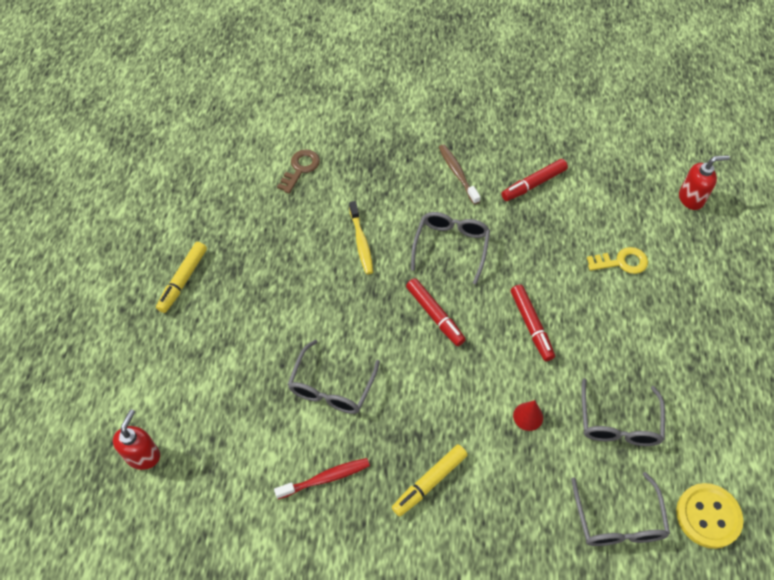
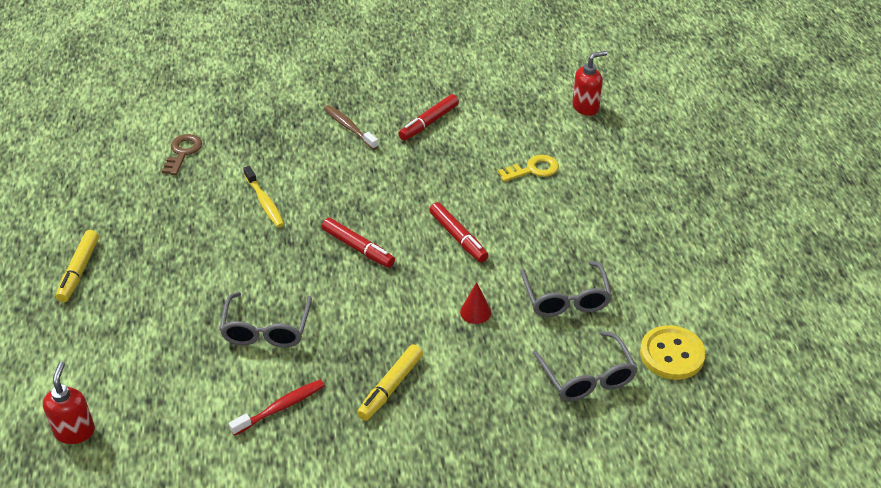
camera: 15 degrees left, 15 degrees down
(451, 247) = (359, 189): grey glasses -> none

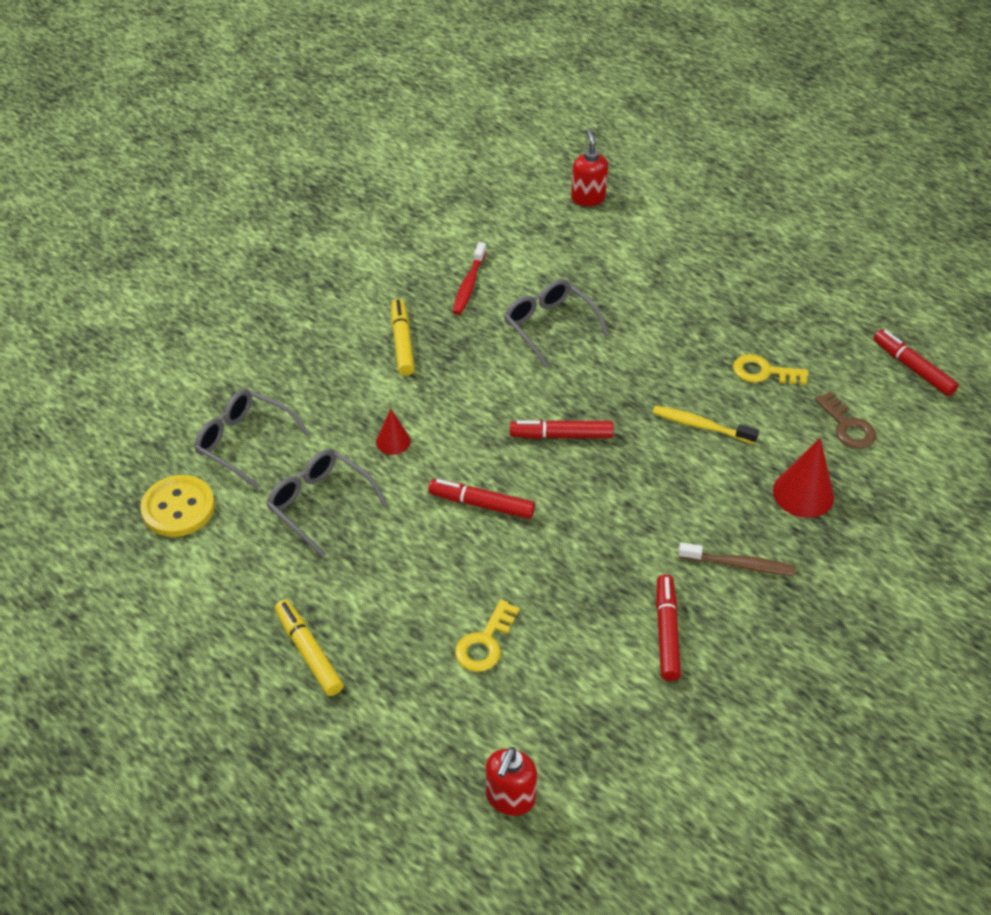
camera: 140 degrees right, 5 degrees up
(75, 431) = (588, 198): red soap dispenser -> red soap dispenser turned 150 degrees counterclockwise
(79, 271) = (753, 281): yellow marker -> yellow marker (309, 652)
(90, 158) = (912, 368): none -> red marker
(177, 209) = (763, 372): none -> yellow key
(264, 137) = (803, 493): none -> red cone

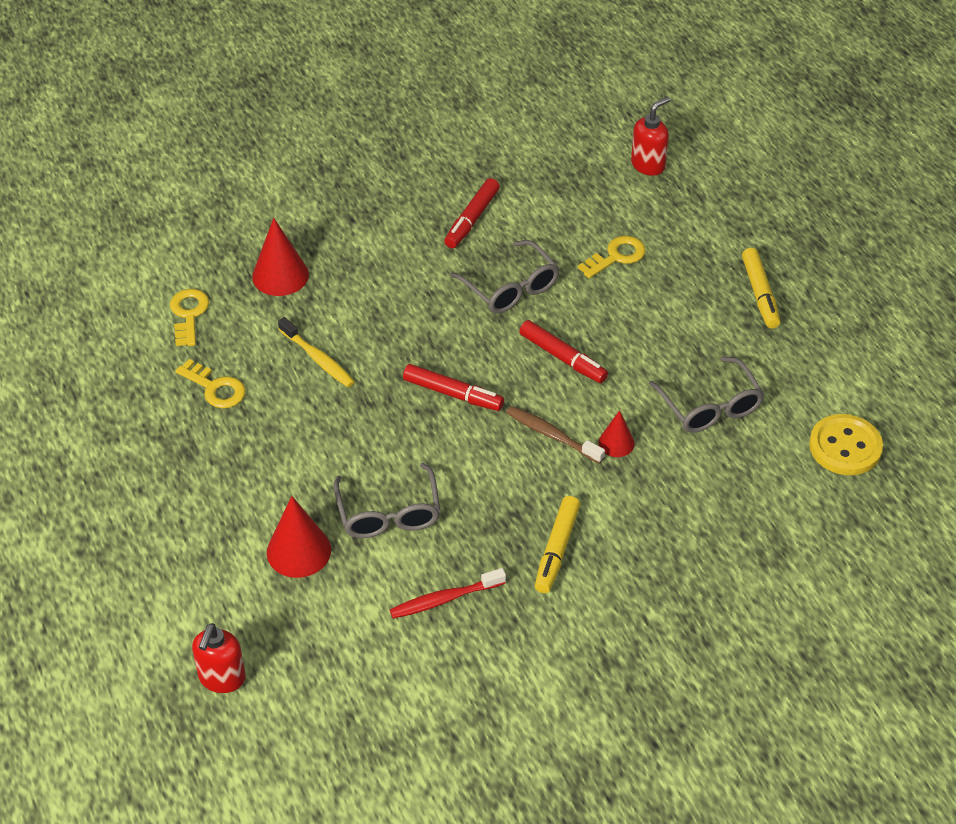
camera: 155 degrees left, 0 degrees up
(245, 443) = (764, 491): grey glasses -> grey glasses (510, 287)
(469, 285) = (444, 599): red toothbrush -> red toothbrush turned 150 degrees counterclockwise
(597, 281) = (298, 551): none -> red cone
(739, 564) = (379, 243): brown toothbrush -> brown toothbrush (552, 435)
(847, 426) = (188, 314): brown key -> yellow key
(912, 368) = (75, 343): red marker -> none

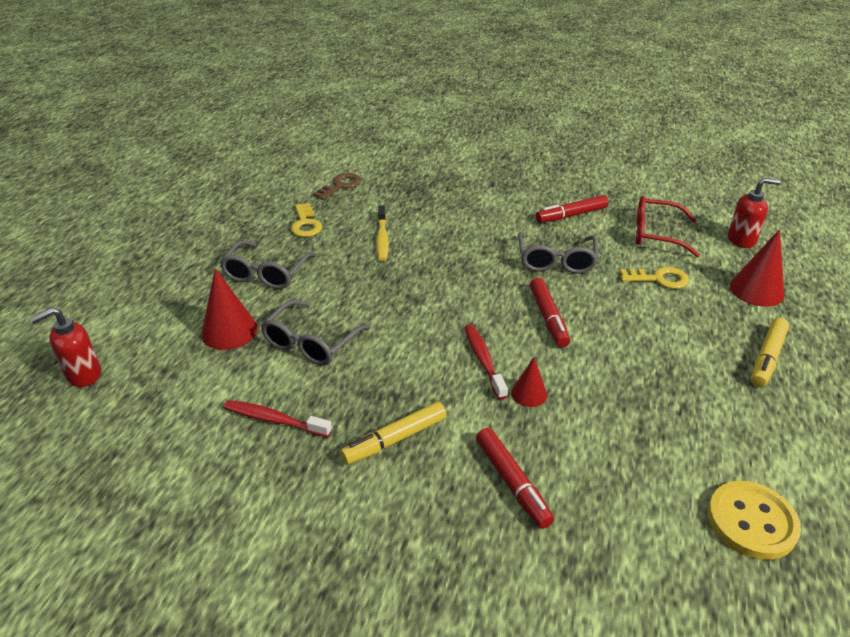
camera: 40 degrees right, 10 degrees down
(188, 314) = (340, 186): yellow key -> brown key
(280, 275) = (415, 191): red cone -> red cone (756, 290)
(453, 394) = (443, 298): red marker -> red marker (512, 482)
(552, 435) = (483, 360): brown toothbrush -> red toothbrush
(570, 200) = (656, 234): none -> red glasses
(709, 406) = (639, 412): grey glasses -> grey glasses (267, 273)

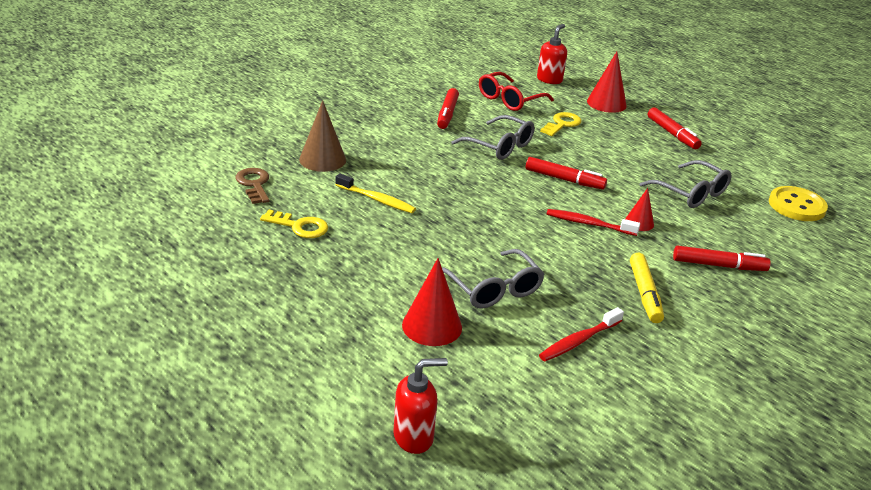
camera: 60 degrees left, 5 degrees down
(83, 375) = (414, 437): red soap dispenser -> red soap dispenser turned 105 degrees counterclockwise
(267, 273) = (359, 276): grey glasses -> grey glasses (690, 193)
(410, 195) = (322, 159): none -> brown cone
(767, 358) = (672, 134): yellow marker -> red marker

